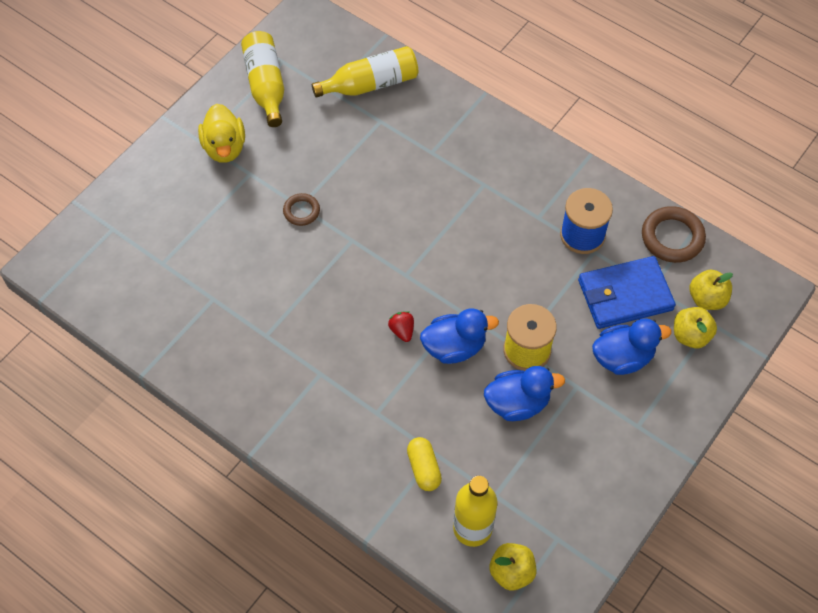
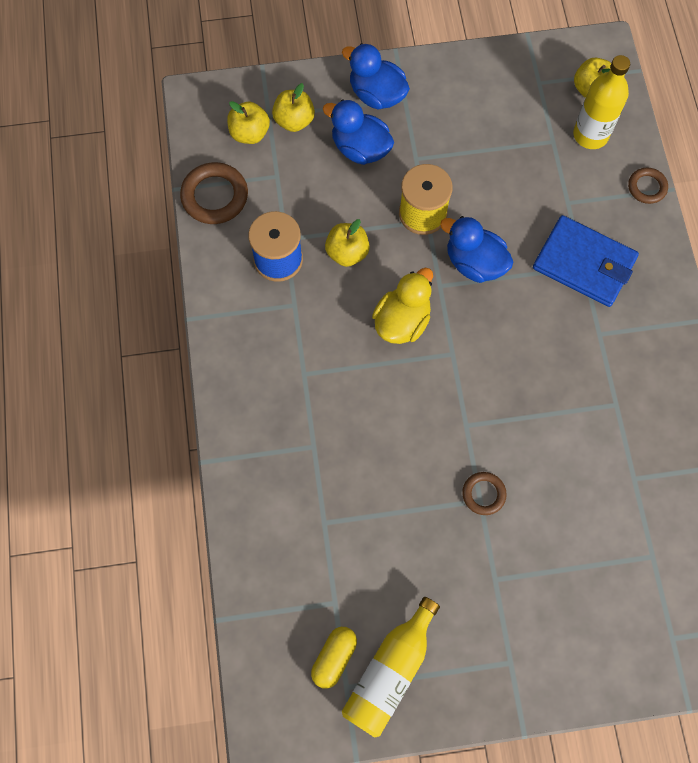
camera: 135 degrees left, 10 degrees up
(224, 147) = (494, 633): yellow duck -> yellow duck (402, 321)
(370, 84) = (291, 573): yellow bottle -> none
(388, 522) = (647, 187): none -> brown ring
(402, 330) = (502, 311): red strawberry -> none
(424, 468) = (586, 199): yellow capsule -> yellow capsule (334, 657)
(517, 403) = (471, 184): blue duck -> blue duck (376, 95)
(545, 278) = (347, 252): none -> yellow apple
(625, 295) = (304, 187): blue wallet -> blue wallet (584, 263)

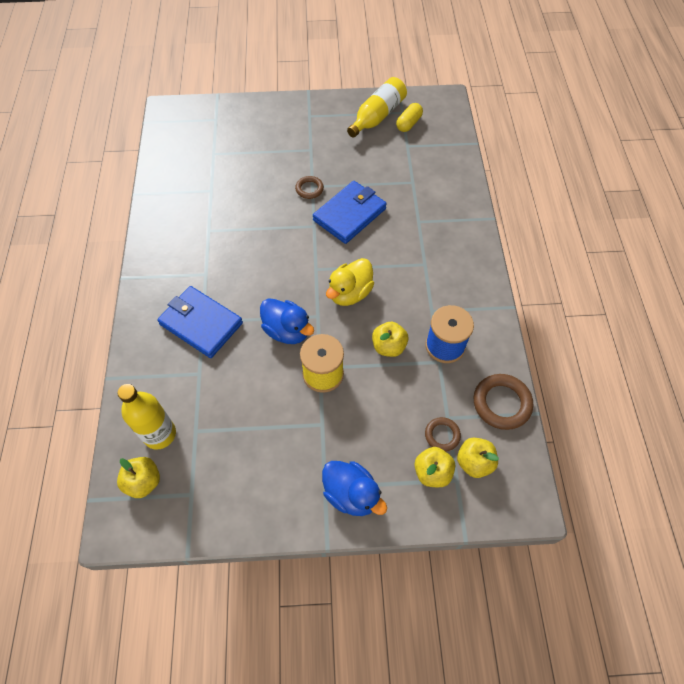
camera: 175 degrees left, 10 degrees down
(360, 148) = (371, 438): blue duck -> none
(416, 450) = (349, 214): none -> blue wallet
(647, 187) = (128, 381): brown ring -> brown ring (442, 435)

